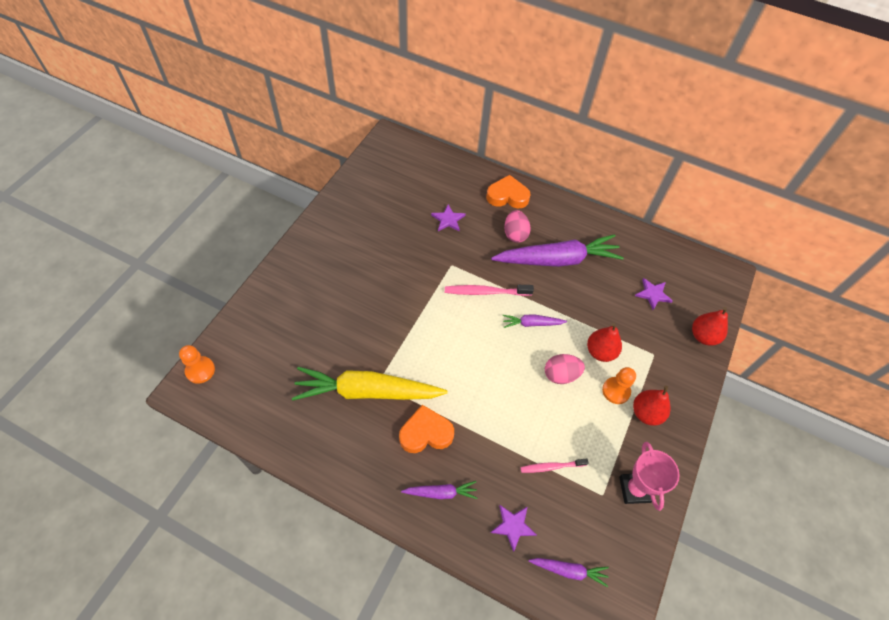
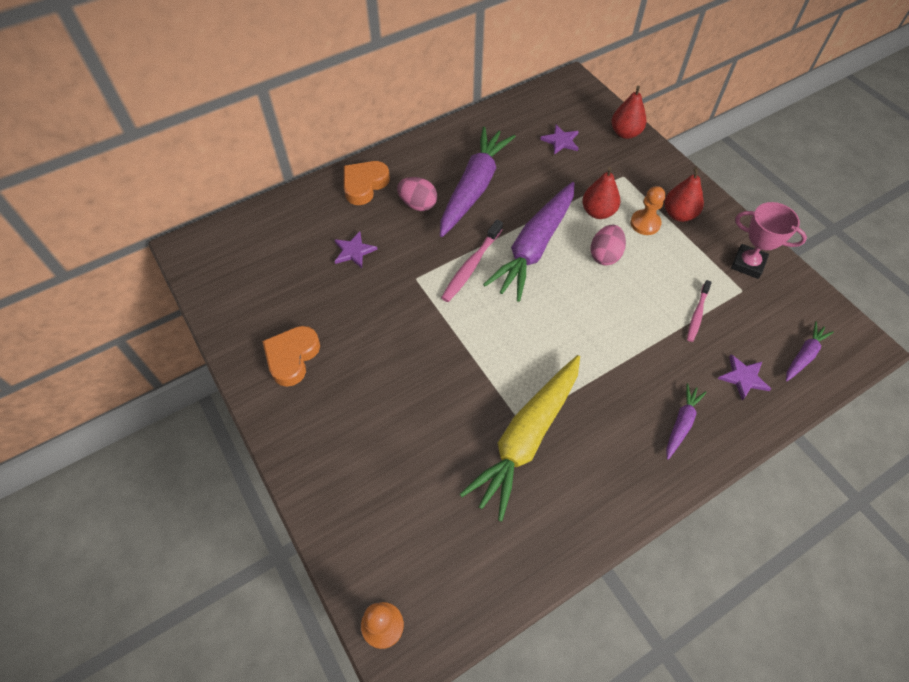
camera: 55 degrees left, 0 degrees up
(426, 433) = (607, 404): orange heart -> orange heart (292, 357)
(531, 323) = (534, 247): purple carrot -> purple carrot, size x2.17

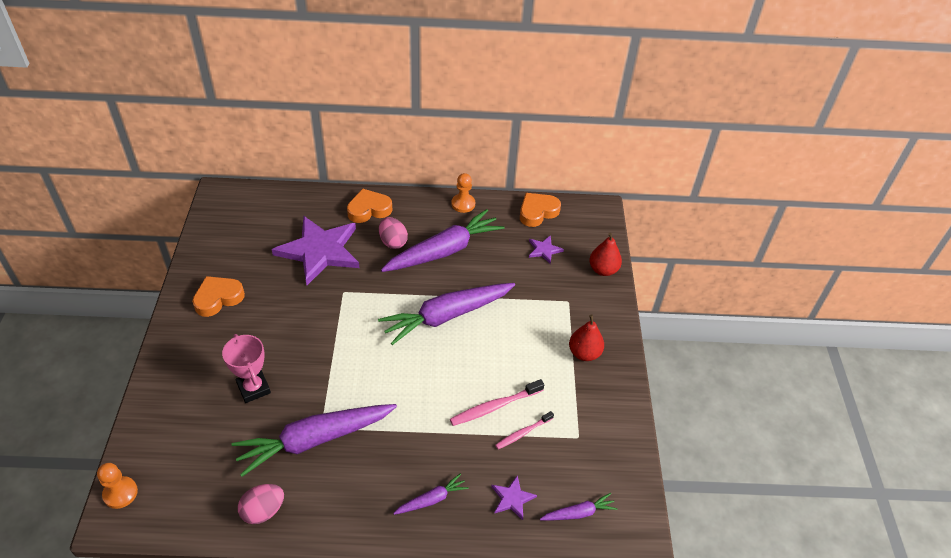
camera: 30 degrees right, 10 degrees down
(354, 251) = (320, 251): purple star -> purple star, size x2.37
(471, 266) = (389, 304): pink toothbrush -> pink toothbrush (495, 407)
(523, 109) = (537, 212): none -> orange heart
(526, 438) = (314, 440): yellow carrot -> purple carrot
(598, 212) = (520, 317): red pear -> none
(605, 255) = (494, 351): pink egg -> pink egg (263, 511)
(645, 223) = (549, 345): orange pawn -> orange pawn (463, 204)
(748, 264) = (603, 421): pink trophy -> pink trophy (253, 388)

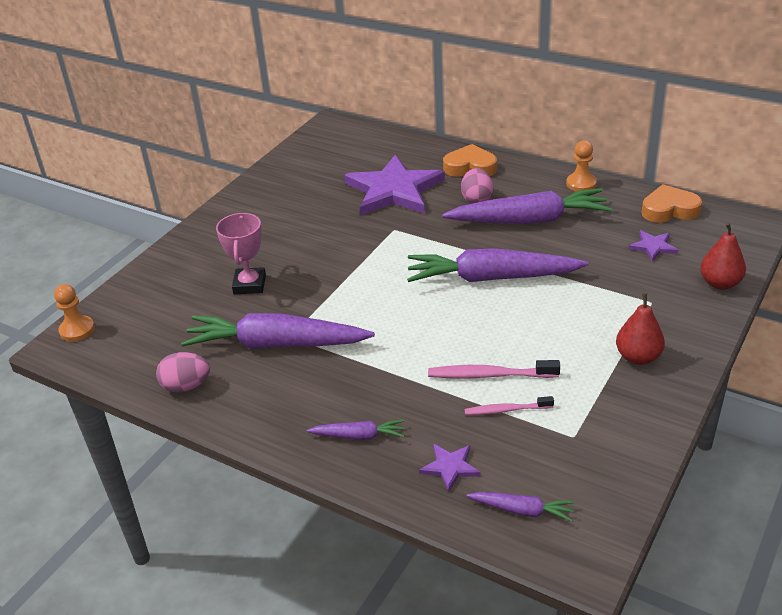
camera: 35 degrees right, 10 degrees down
(218, 298) = (269, 205): orange heart -> none

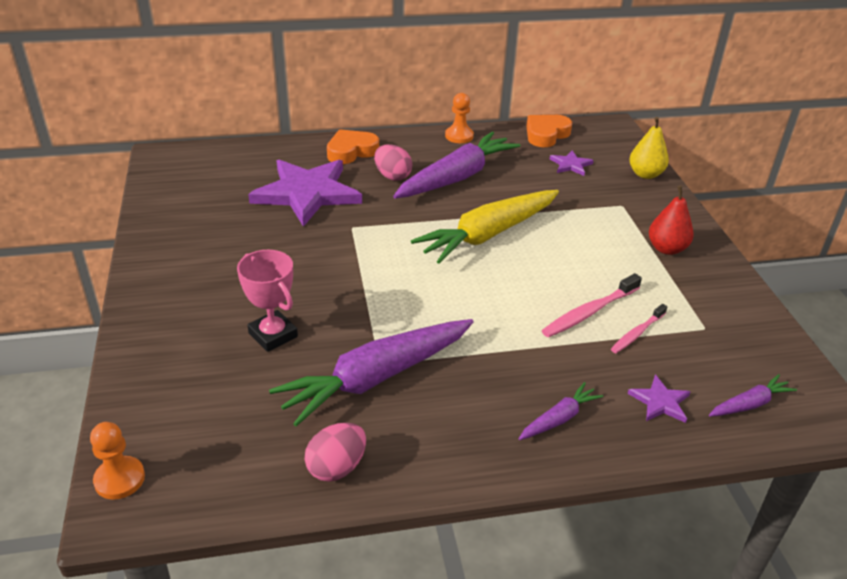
camera: 45 degrees left, 0 degrees up
(491, 278) = (488, 235): purple carrot -> yellow carrot
(720, 283) = (645, 174): red pear -> yellow pear

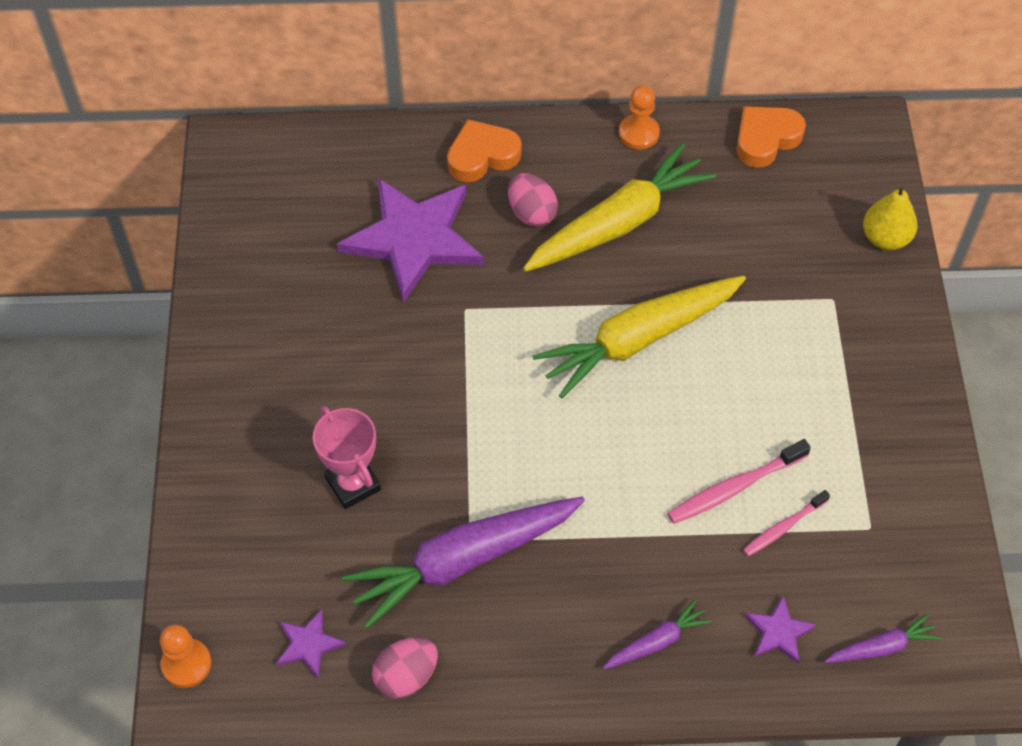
camera: 10 degrees right, 20 degrees up
(457, 177) = (619, 223): purple carrot -> yellow carrot
(571, 165) = (784, 209): purple star -> purple star (308, 644)
(666, 249) = (867, 388): red pear -> none

